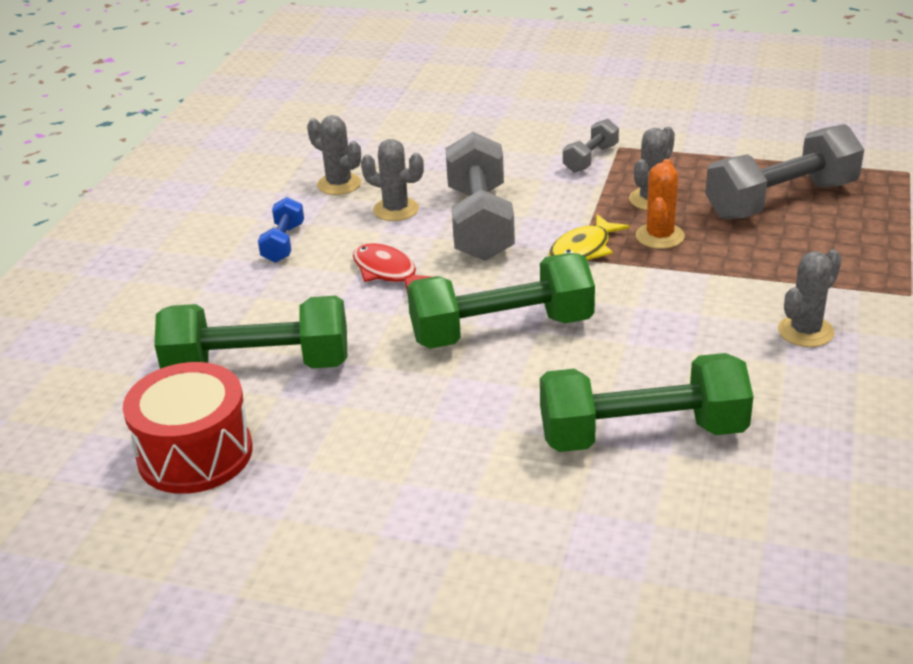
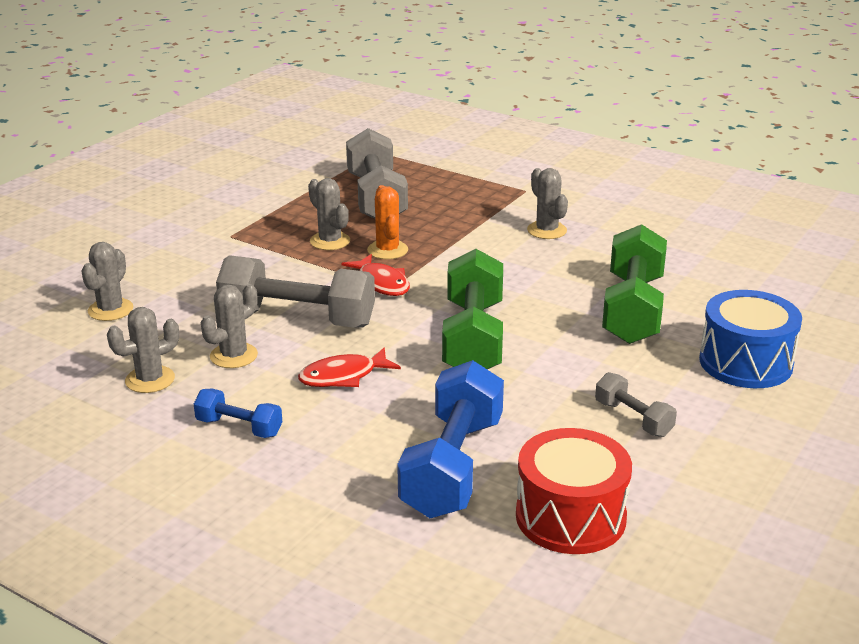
camera: 75 degrees left, 5 degrees down
(258, 366) = (452, 466): green dumbbell -> blue dumbbell
(441, 135) = (110, 310): none -> grey cactus
(561, 551) = (745, 362): none -> blue drum
(583, 250) = (381, 283): yellow fish -> red fish
(590, 159) = (237, 251): grey dumbbell -> grey dumbbell (633, 419)
(659, 236) = (387, 250): orange cactus -> orange cactus turned 45 degrees clockwise

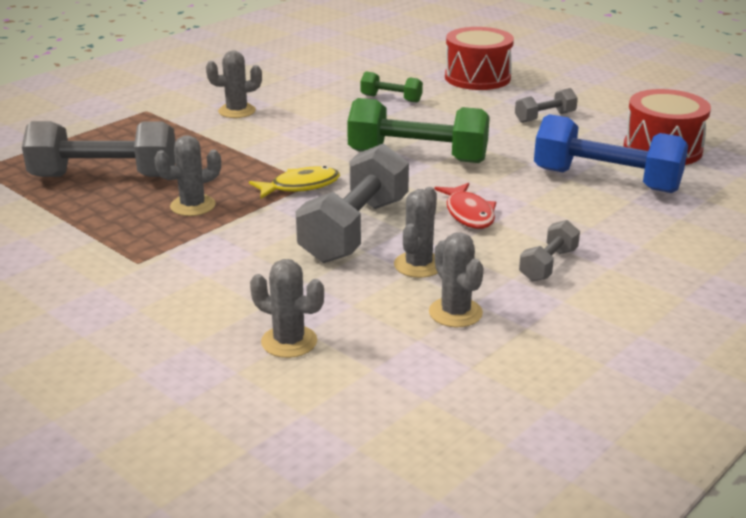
camera: 80 degrees left, 0 degrees up
(233, 356) = (418, 265): grey cactus -> grey cactus turned 60 degrees clockwise
(239, 427) = (548, 265): blue dumbbell -> grey dumbbell
(381, 283) = (300, 186): red fish -> yellow fish
(387, 250) = (232, 179): orange cactus -> none
(633, 309) = (391, 98): green dumbbell -> green dumbbell, size x0.50
(745, 362) = (477, 77): blue drum -> red drum

